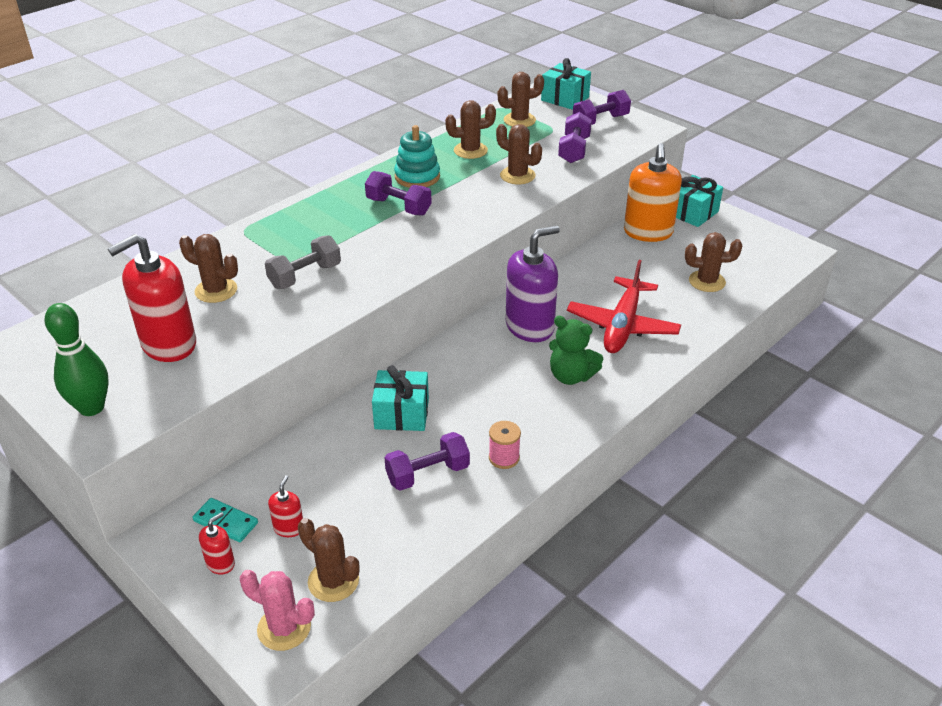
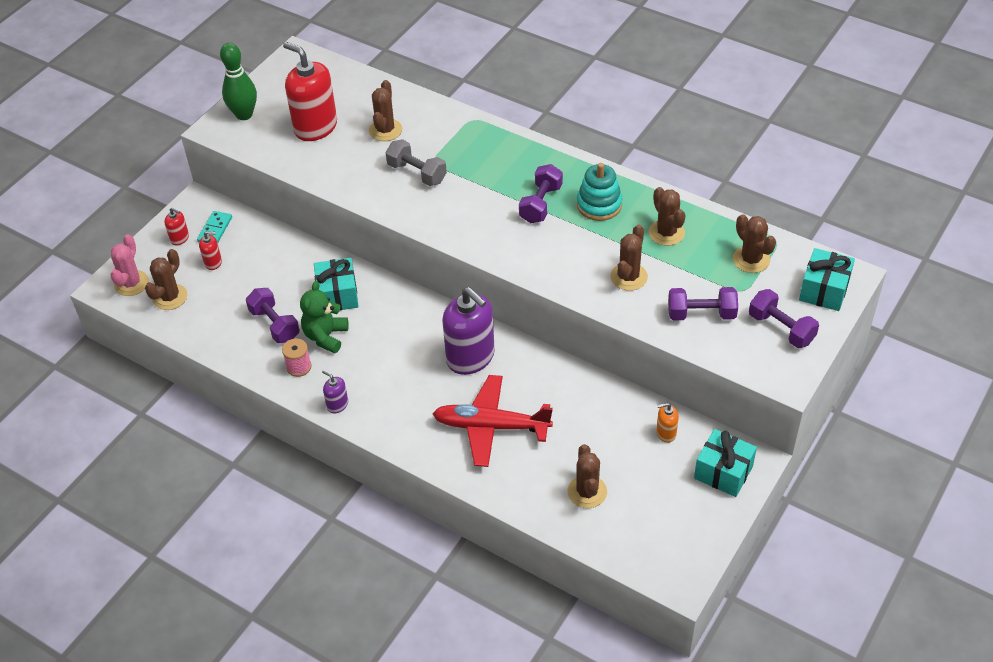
camera: 80 degrees right, 10 degrees up
(570, 431) = (337, 405): none -> purple soap dispenser
(571, 376) = (407, 396): green teddy bear -> green teddy bear (326, 336)
(648, 232) = (666, 433): orange soap dispenser -> orange soap dispenser, size x0.45

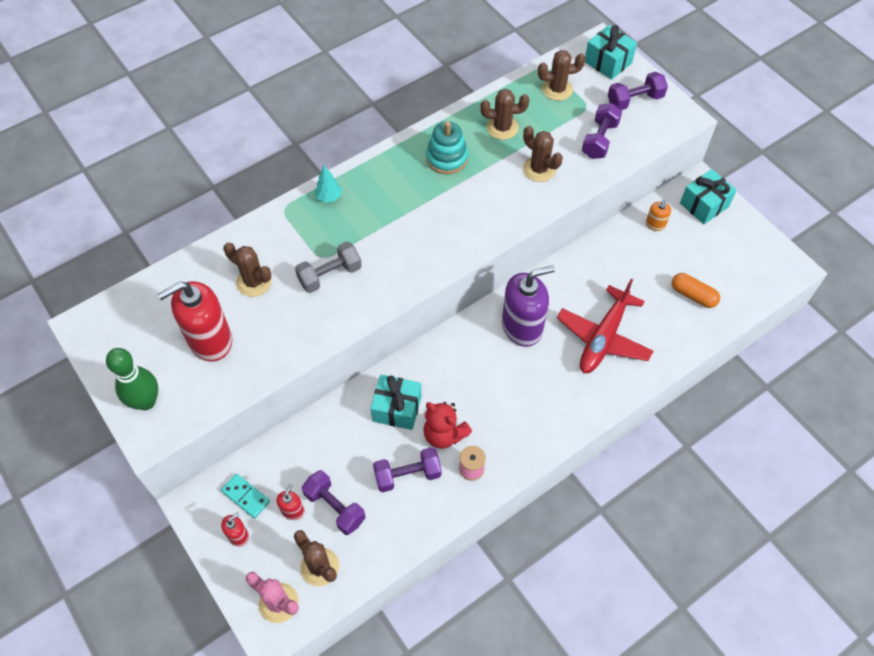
camera: 70 degrees left, 10 degrees up
(326, 336) = (444, 434): green teddy bear -> red teddy bear
(337, 405) = (531, 449): purple soap dispenser -> none
(503, 142) = (329, 197): none -> turquoise tree
(541, 204) = (423, 197): purple dumbbell -> purple dumbbell (335, 507)
(587, 492) = (693, 295): brown cactus -> orange capsule

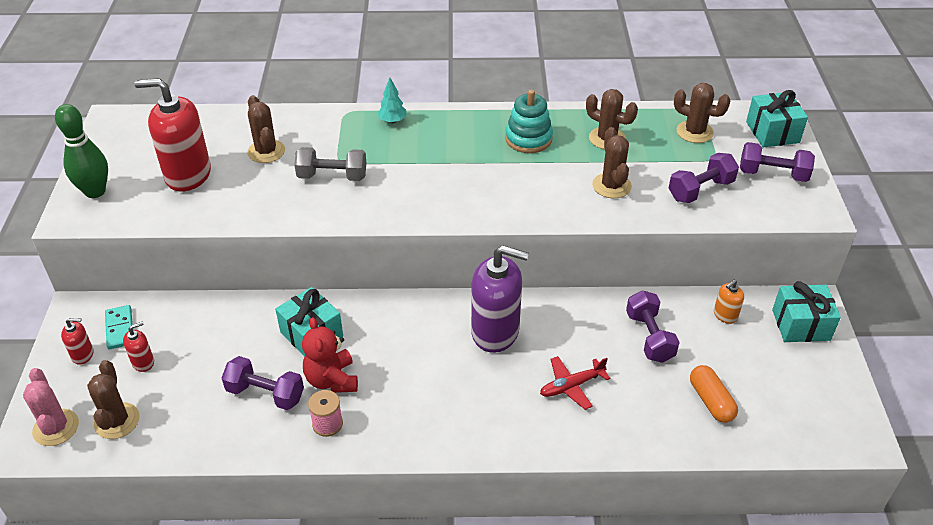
camera: 35 degrees right, 15 degrees down
(335, 507) = (178, 381): purple dumbbell -> purple dumbbell (649, 337)
(603, 338) = (571, 386): red plane -> red plane, size x0.55

